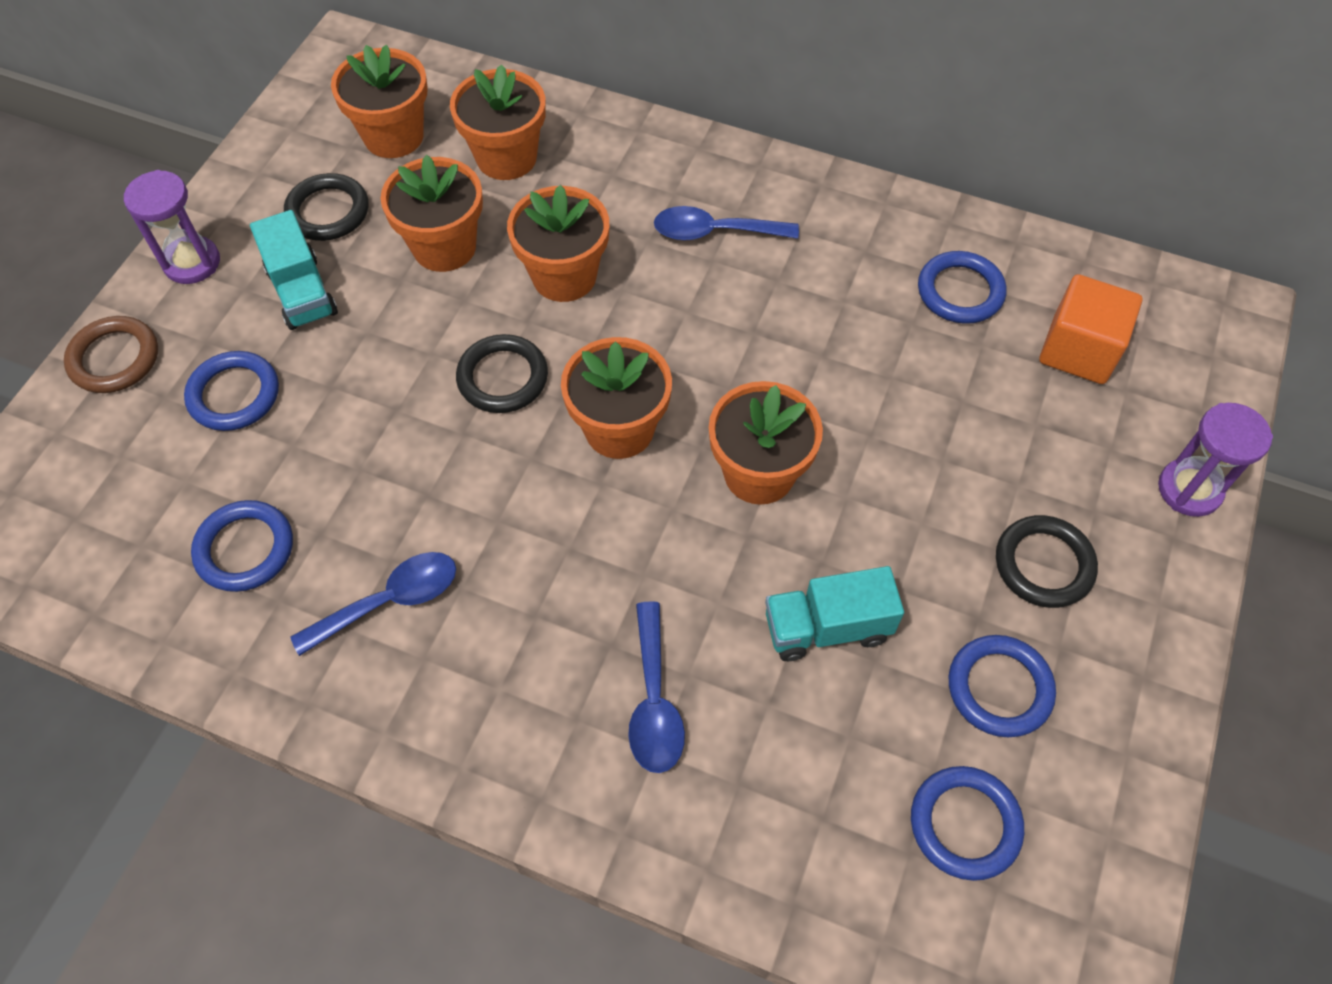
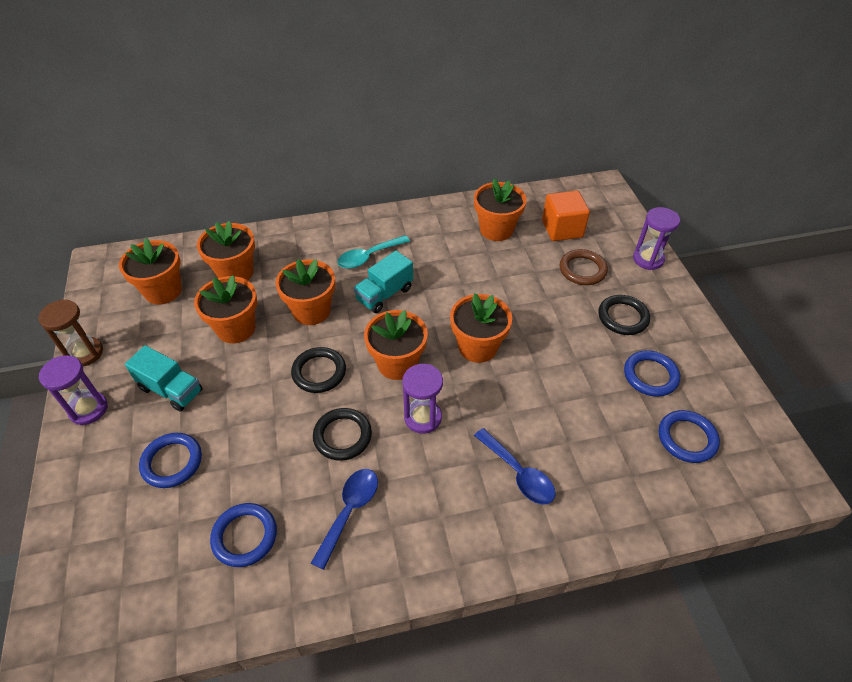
camera: 35 degrees left, 10 degrees down
(114, 358) = (77, 485): brown ring -> brown ring (582, 270)
(240, 179) = (85, 353): none -> brown hourglass
(328, 211) = (154, 343): black ring -> black ring (342, 436)
(588, 532) = (423, 418): none -> purple hourglass
(714, 232) = (368, 257): blue spoon -> turquoise spoon
(827, 627) = (563, 394): turquoise truck -> turquoise truck (384, 294)
(960, 291) = (496, 229): blue ring -> orange flower pot

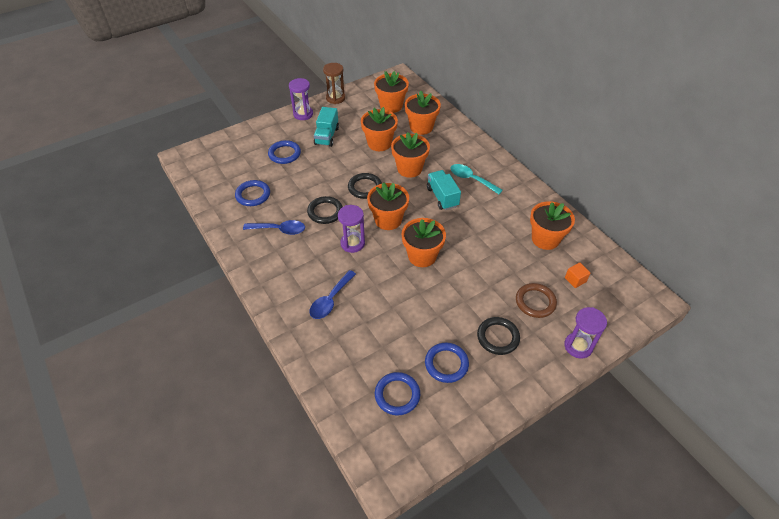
camera: 70 degrees right, 0 degrees up
(384, 294) = (442, 197): turquoise truck -> turquoise truck turned 45 degrees clockwise
(562, 229) = (575, 280): orange cube -> orange cube, size x0.54

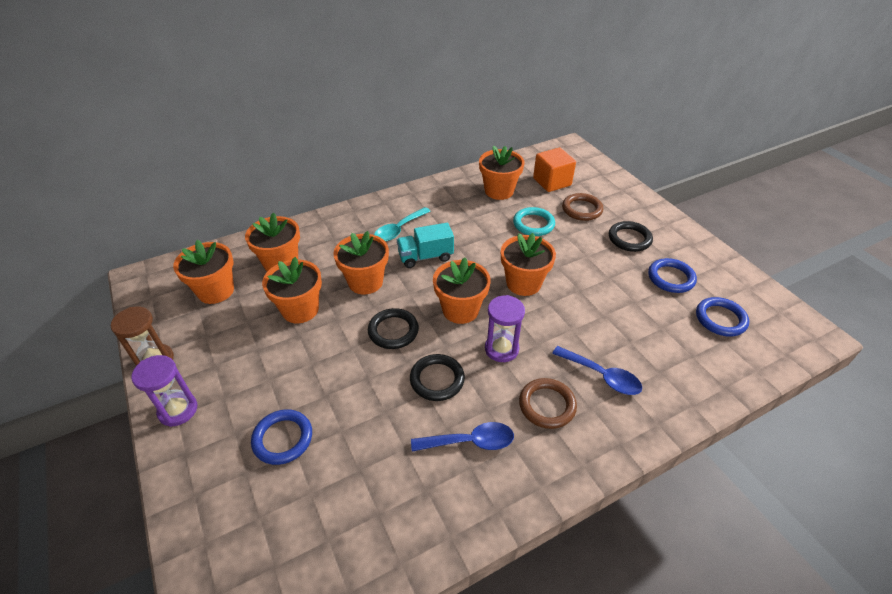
camera: 85 degrees left, 5 degrees down
(253, 195) = (381, 488): blue ring -> none
(279, 230) = (470, 442): blue spoon -> blue spoon turned 75 degrees clockwise
(305, 267) = (547, 405): none -> brown ring
(327, 136) = (257, 375): turquoise truck -> none
(501, 264) = (533, 224): none -> turquoise ring
(575, 280) = (552, 182): orange cube -> orange cube, size x1.87
(578, 346) = (628, 193): purple hourglass -> none

